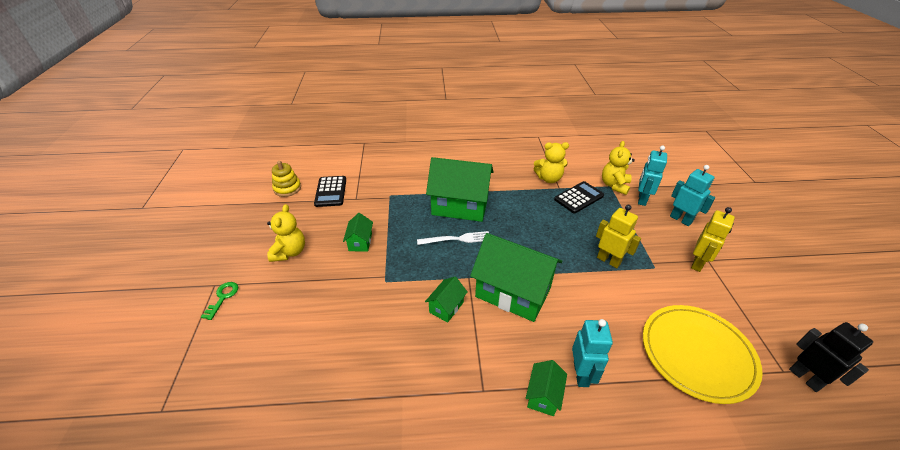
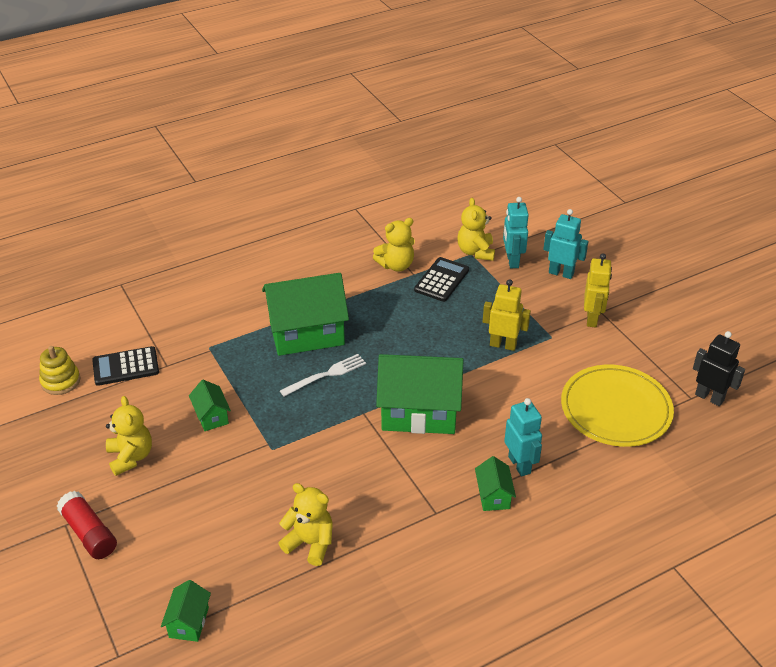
camera: 25 degrees left, 0 degrees up
(223, 298) = (89, 533): green key -> red glue stick
(331, 192) = (126, 367): black calculator -> black calculator turned 105 degrees clockwise
(364, 374) = (310, 543): none -> yellow teddy bear
(446, 307) = (357, 451): green house -> green house (189, 622)

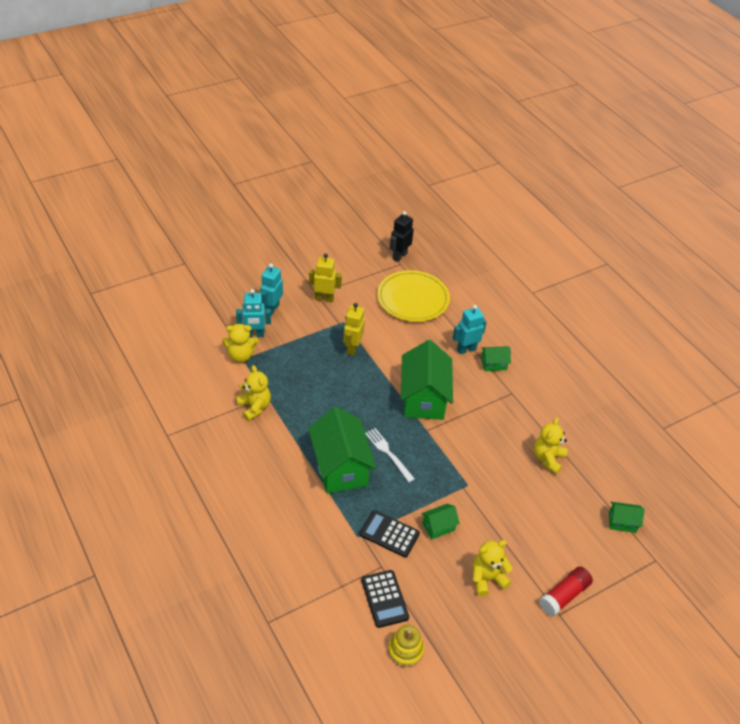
camera: 95 degrees left, 5 degrees up
(441, 280) = (276, 379): black calculator -> black calculator (389, 534)

